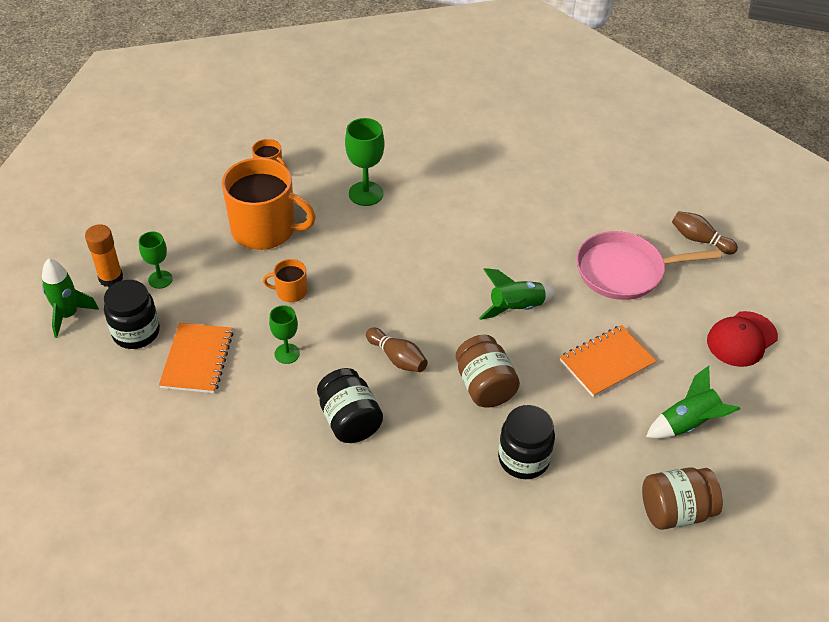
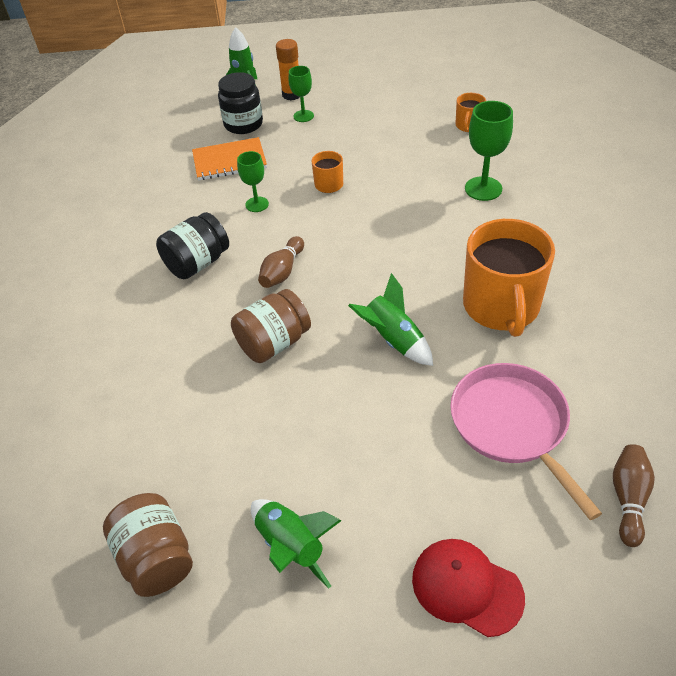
camera: 75 degrees right, 0 degrees up
(265, 229) = (393, 147): orange mug -> orange mug (501, 306)
(523, 459) = (191, 398): black jar -> none
(607, 362) = (353, 440): orange notebook -> none

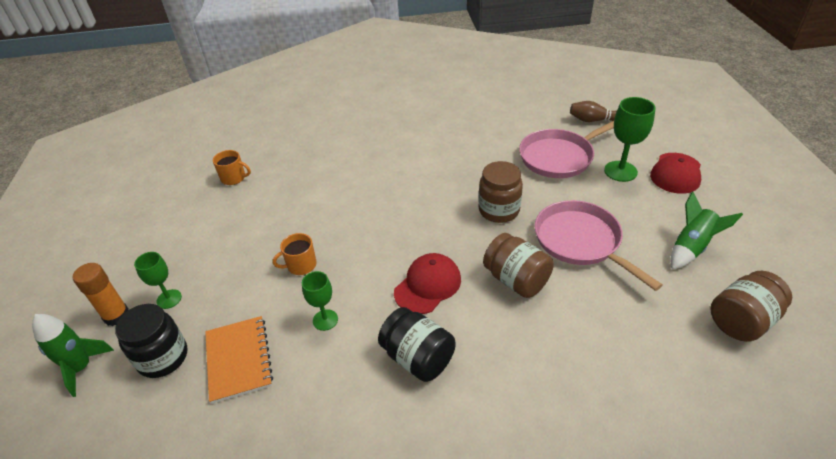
camera: 95 degrees left, 5 degrees down
(282, 271) = (428, 285): brown bowling pin -> red cap
(324, 415) = (580, 241): none -> pink pan
(393, 340) = (499, 210): green rocket -> brown jar
(483, 189) = (325, 169): green goblet -> green goblet (620, 171)
(501, 306) = (458, 161): orange mug -> none

